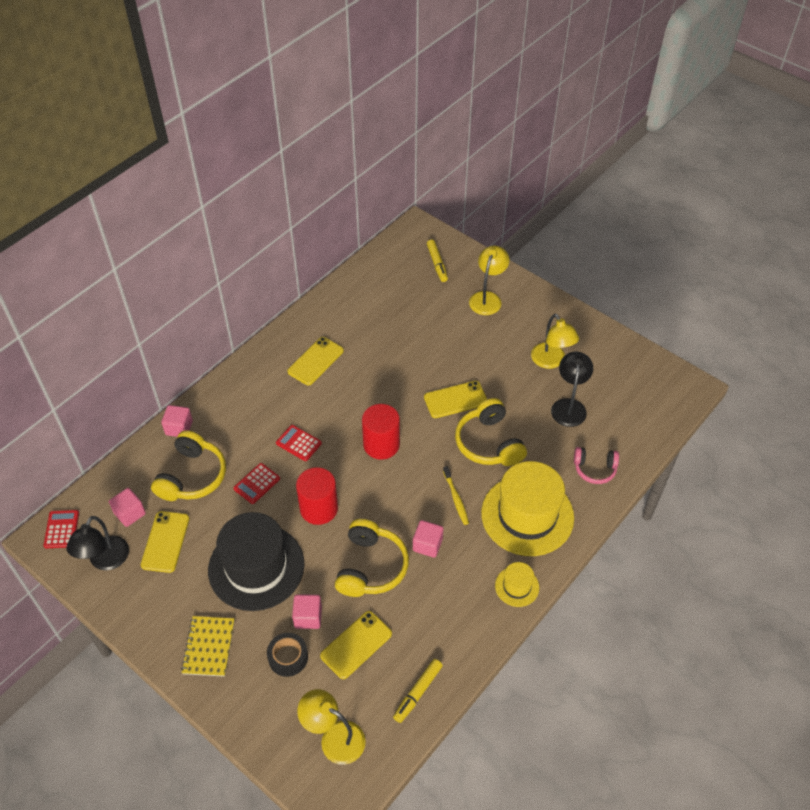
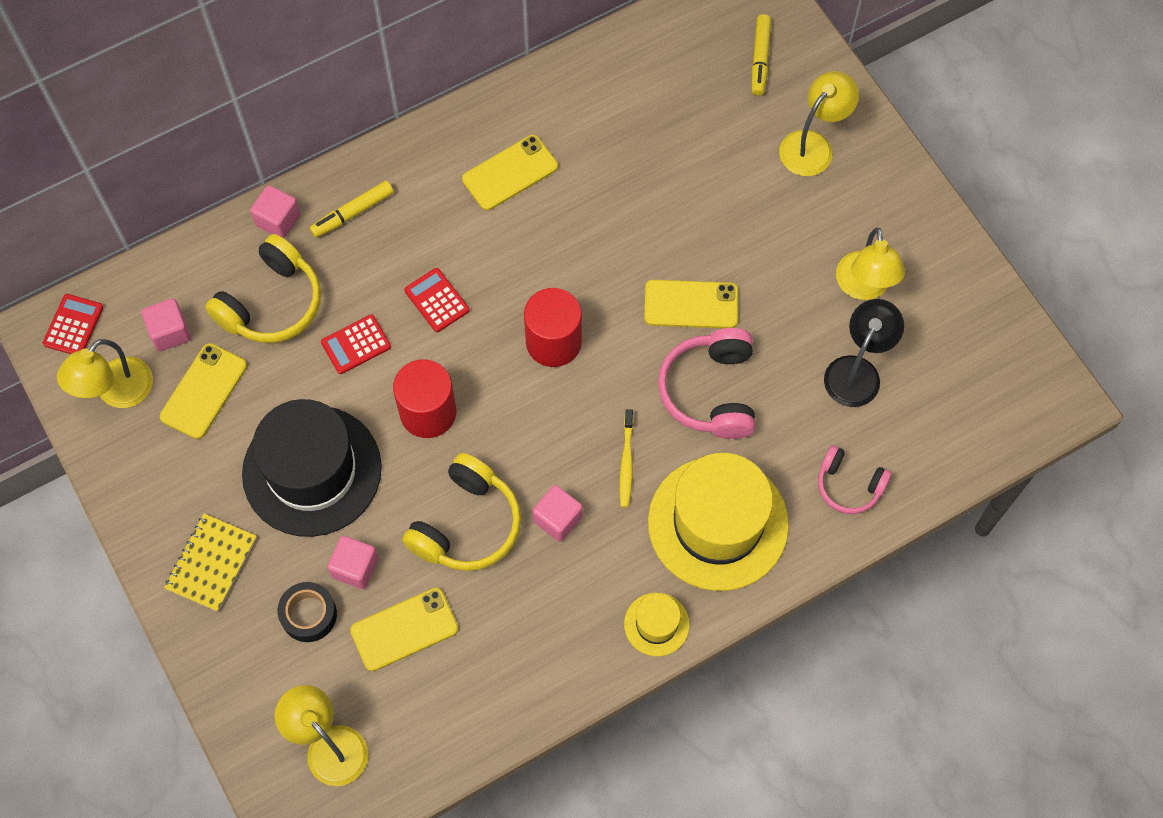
camera: 20 degrees right, 15 degrees up
(105, 561) = (116, 392): black lamp -> yellow lamp
(418, 692) = (460, 725): yellow marker -> yellow marker (352, 213)
(488, 443) = (710, 391): yellow headphones -> pink headphones

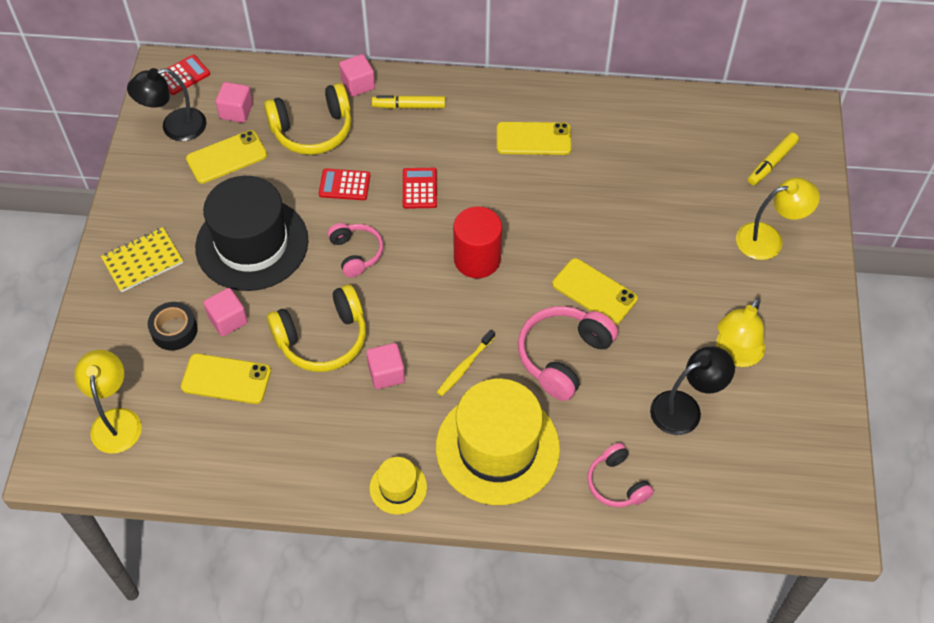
camera: 35 degrees right, 10 degrees down
(116, 392) = (174, 127): yellow lamp -> black lamp
(428, 412) = (356, 253): red cylinder -> pink headphones

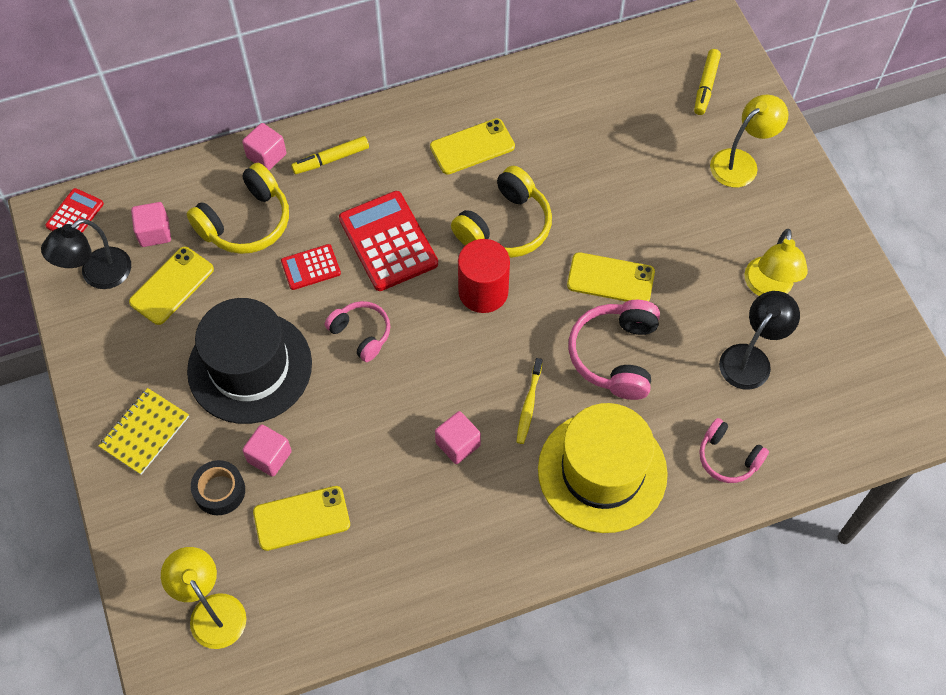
camera: 25 degrees left, 5 degrees up
(322, 339) = (376, 436): yellow headphones -> yellow headphones (505, 226)
(398, 487) = (530, 552): yellow hat -> none
(419, 188) = (388, 241): red calculator -> red calculator, size x1.86

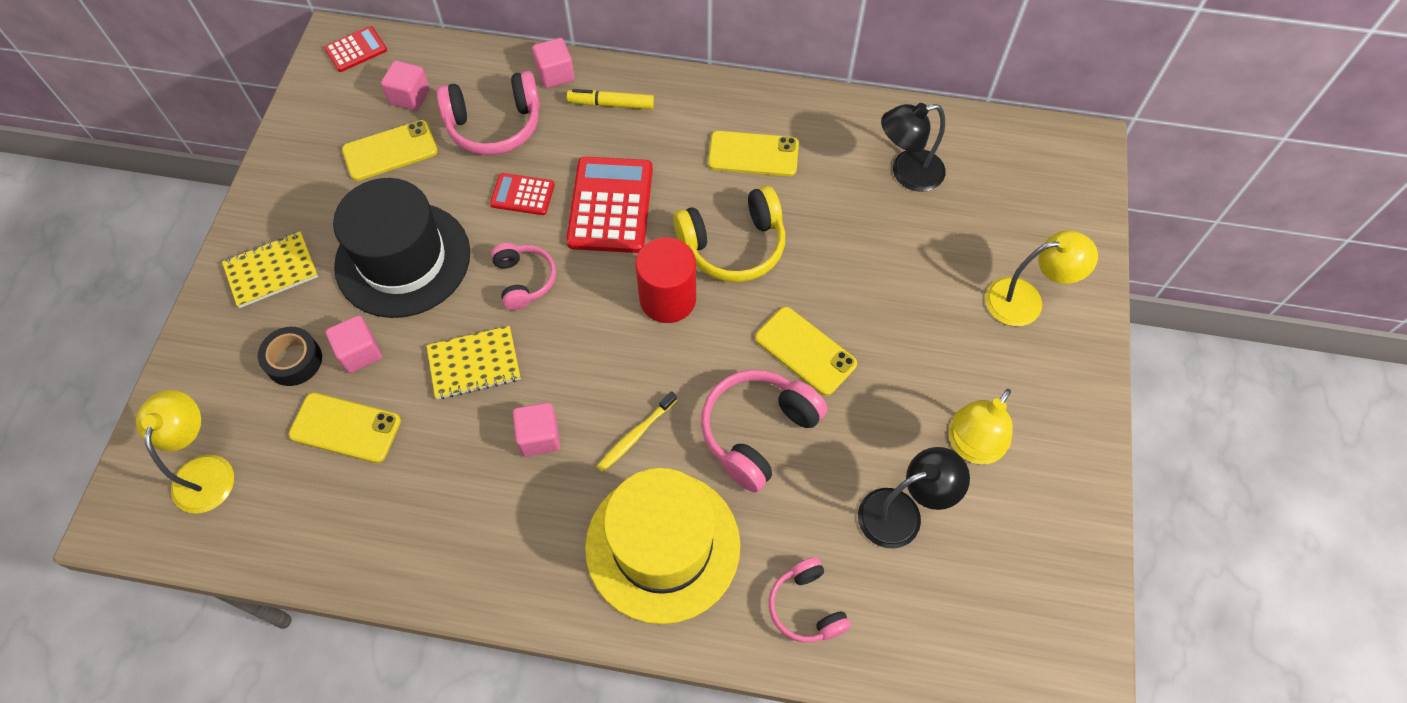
camera: 30 degrees right, 0 degrees up
(97, 275) = (336, 111): black lamp -> black lamp (907, 173)
(246, 222) = (495, 125): yellow headphones -> pink headphones
(368, 417) = (474, 364): none -> yellow notebook
(706, 86) = (1037, 204): yellow marker -> none

